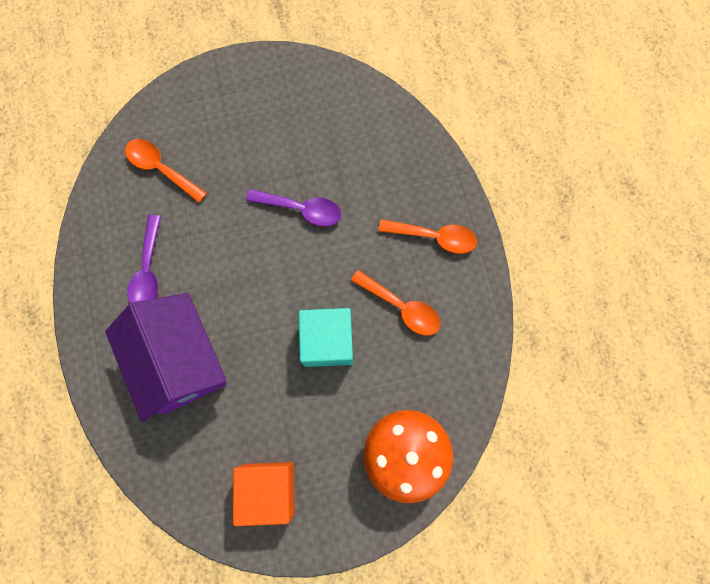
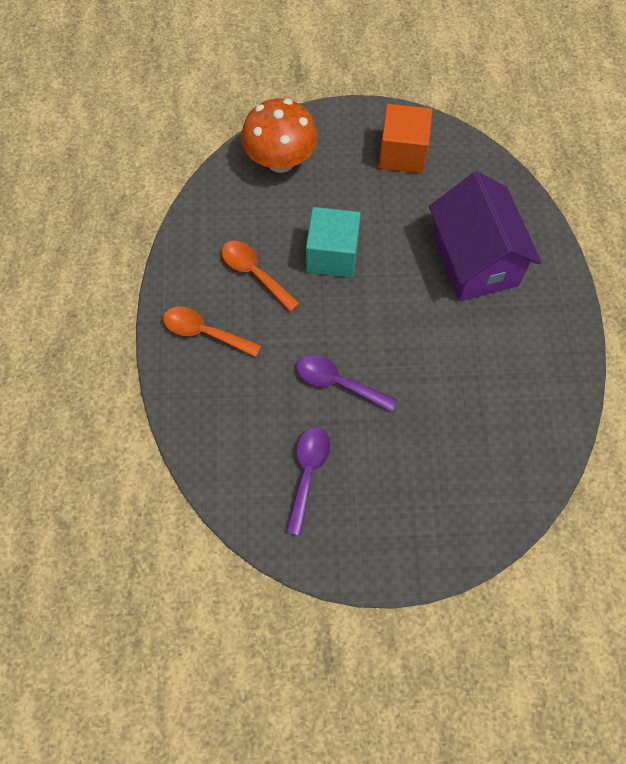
camera: 170 degrees left, 10 degrees down
(148, 270) = (505, 347): purple spoon -> purple spoon (308, 473)
(161, 169) = (490, 454): orange spoon -> none

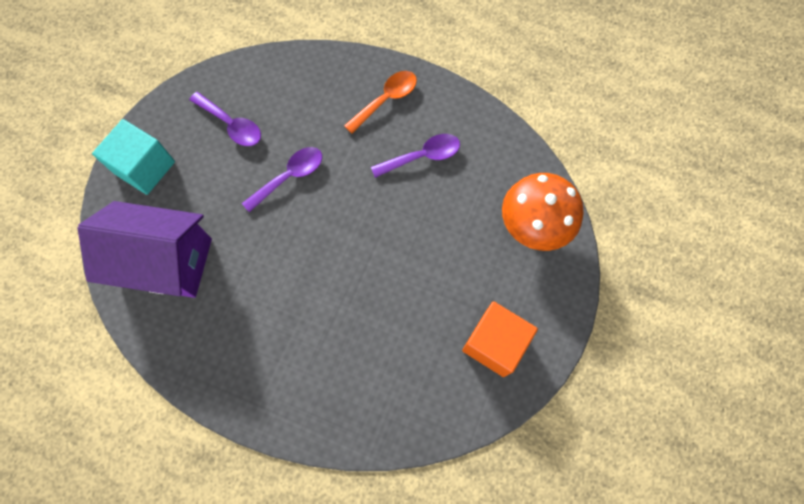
camera: 115 degrees right, 5 degrees up
(254, 273) = (422, 156): orange spoon -> purple spoon
(332, 255) = (409, 225): turquoise cube -> turquoise cube (145, 167)
(475, 260) = (342, 349): purple house -> purple house (166, 262)

